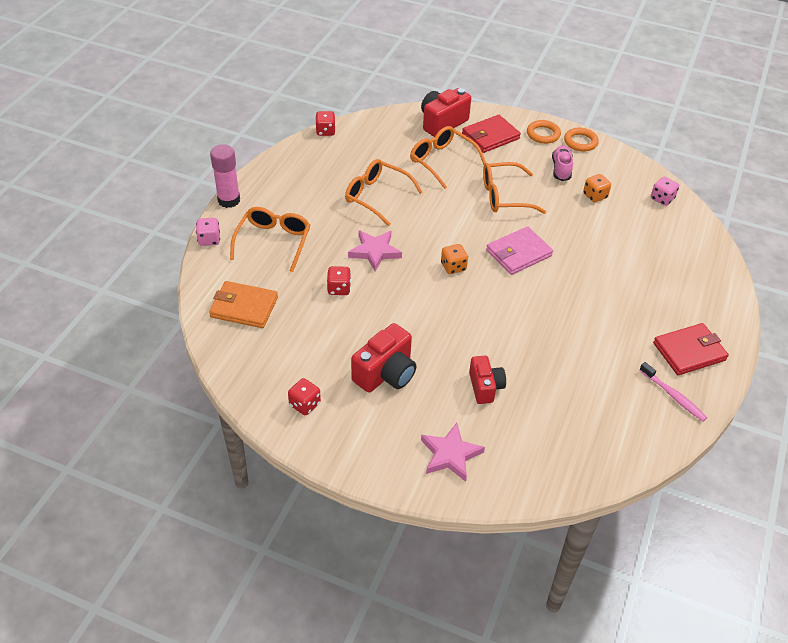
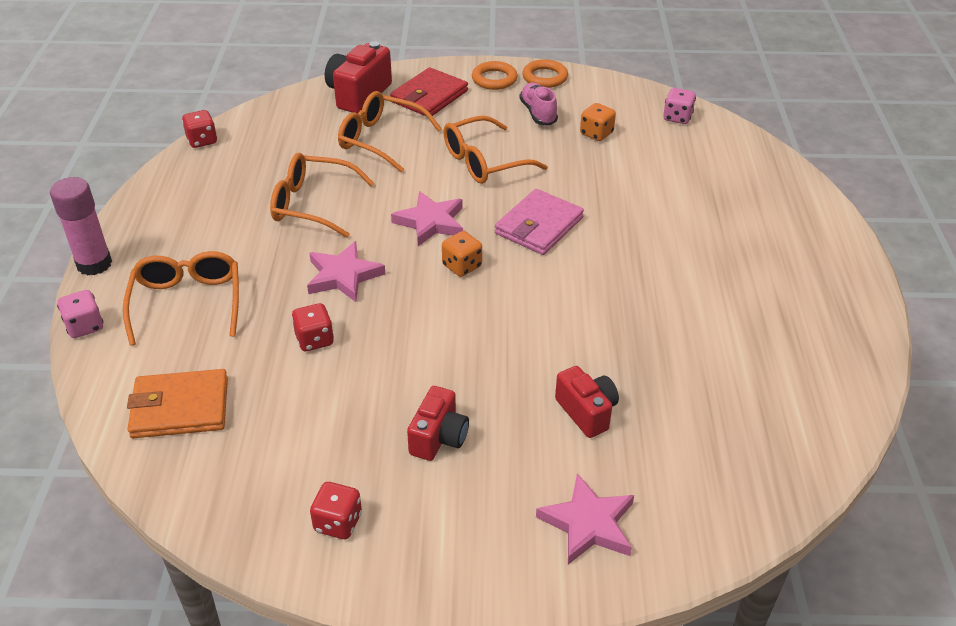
camera: 20 degrees left, 5 degrees down
(386, 373) = (439, 438): red camera -> red camera, size x0.66
(447, 230) = (430, 222): none -> pink star
(673, 396) = (828, 346): pink toothbrush -> none
(689, 351) = (814, 286): red wallet -> none

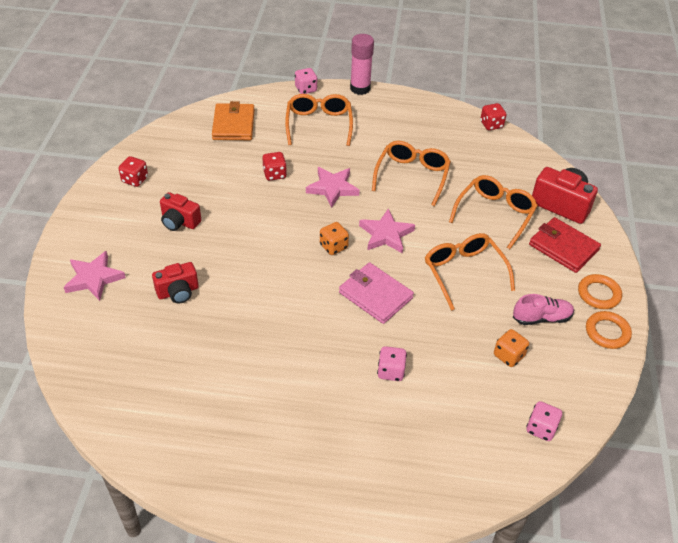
camera: 95 degrees right, 5 degrees up
(187, 302) = (319, 124): orange glasses -> orange glasses turned 90 degrees counterclockwise
(648, 209) = (391, 371): none -> pink dice

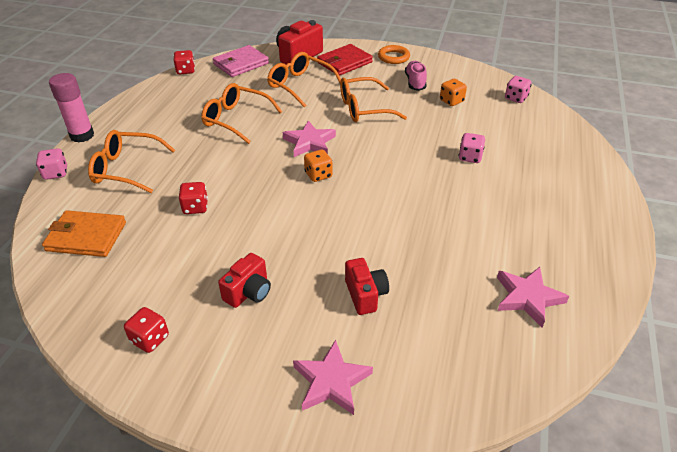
camera: 80 degrees left, 5 degrees down
(332, 188) = (234, 168): pink star -> pink star (527, 297)
(375, 295) = (384, 156): pink wallet -> pink wallet (241, 64)
(607, 332) = (429, 60): orange ring -> none

